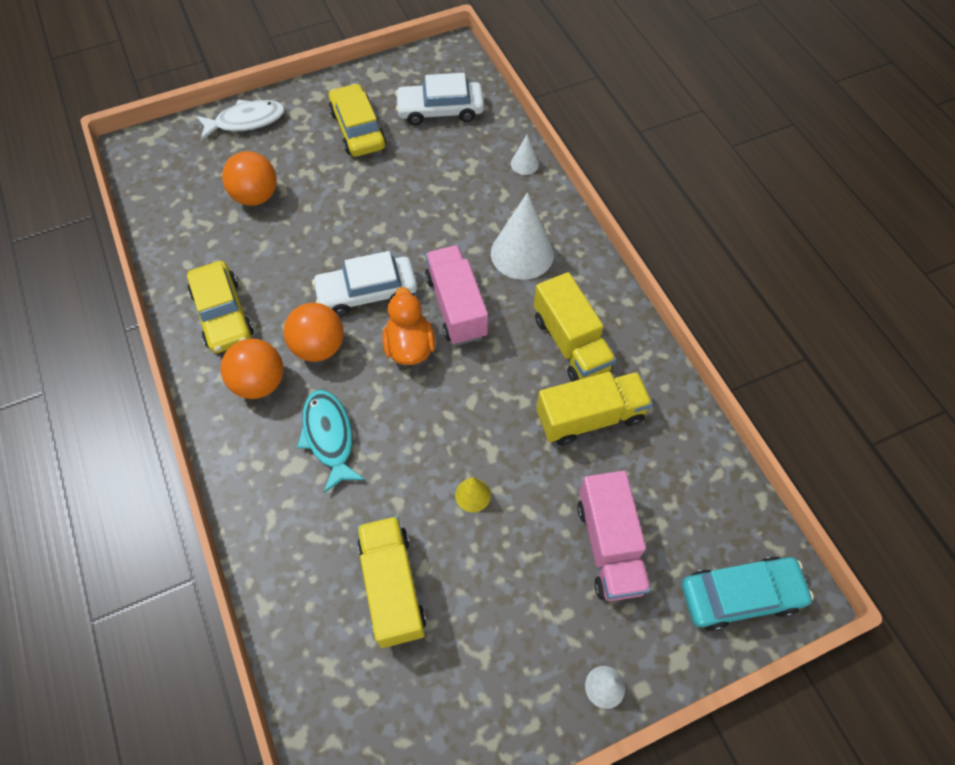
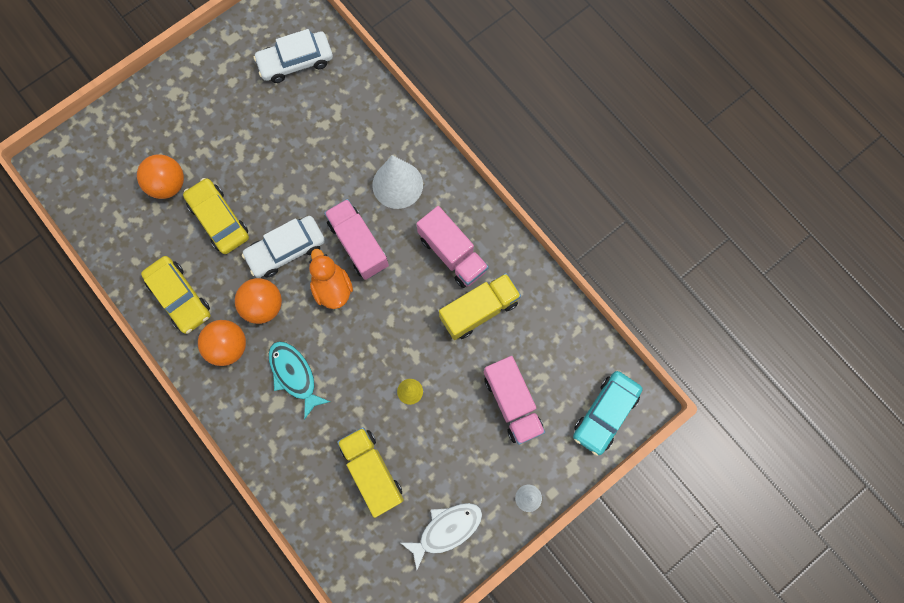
camera: 15 degrees left, 15 degrees up
(246, 121) = (134, 113): white fish -> white fish (446, 529)
(358, 129) = (232, 98): yellow car -> yellow car (219, 219)
(524, 164) = (379, 99): white cone -> none
(571, 343) = (452, 254): yellow truck -> pink truck
(740, 595) = (605, 413): turquoise car -> turquoise car turned 150 degrees clockwise

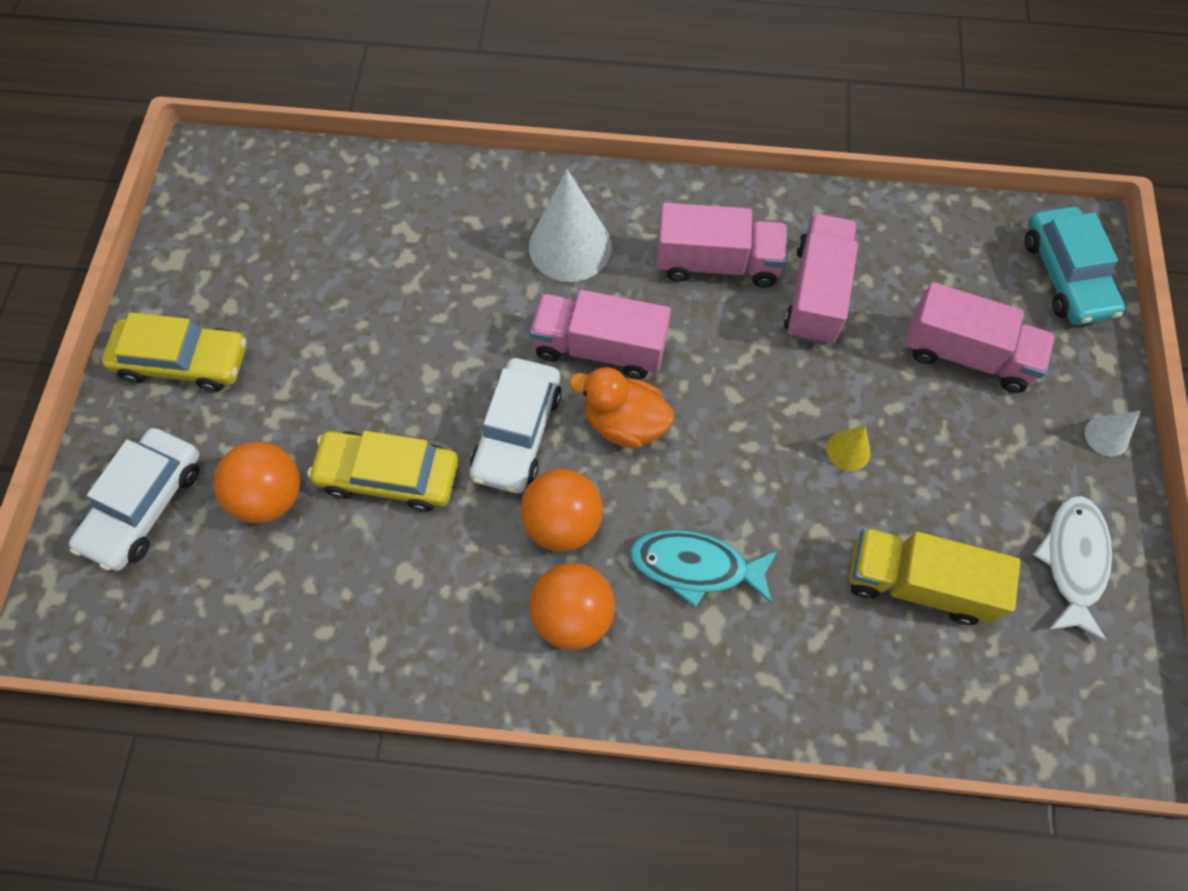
camera: 45 degrees left, 10 degrees down
(180, 297) = (439, 617): yellow car -> yellow car (183, 361)
(296, 62) = (293, 220): white car -> white car (145, 505)
(479, 310) = (816, 294): yellow truck -> pink truck

